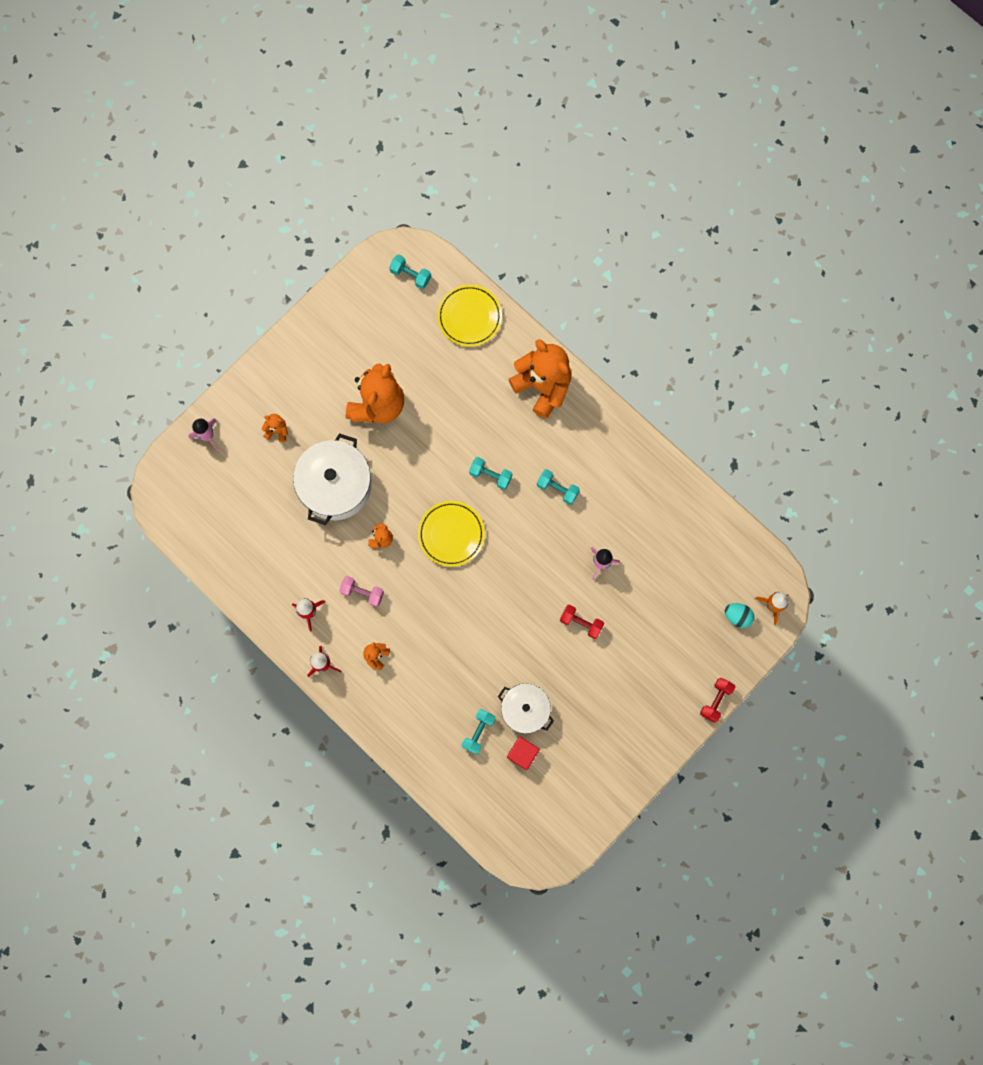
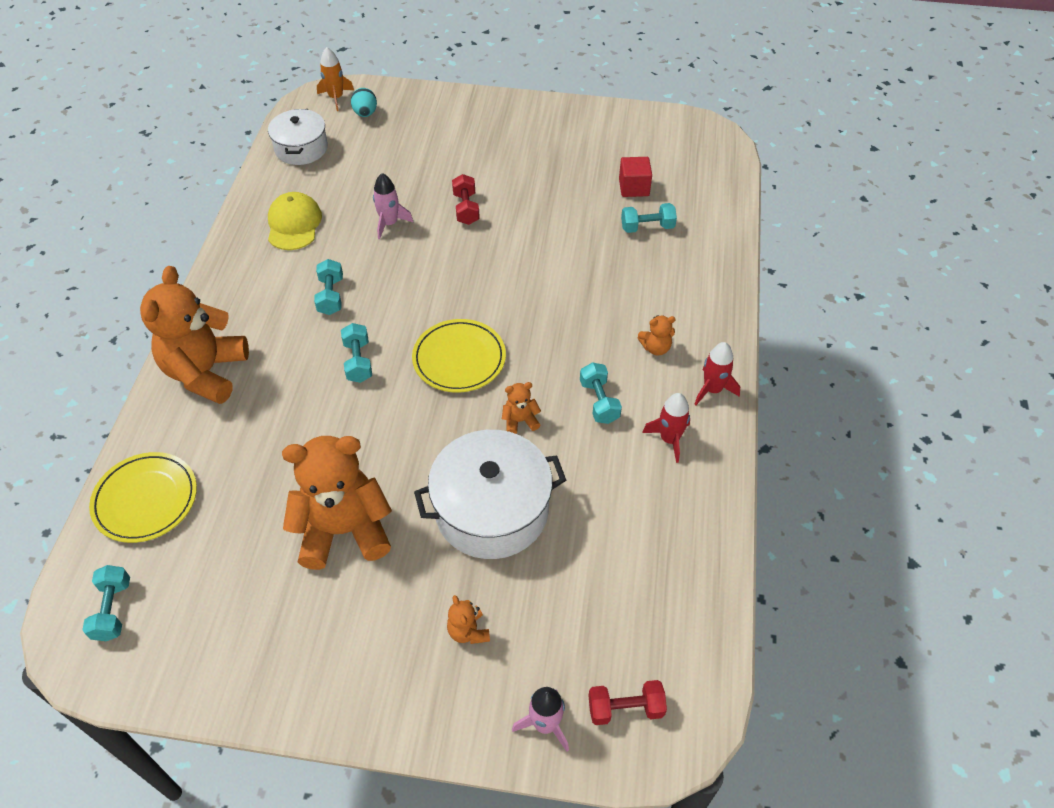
camera: 125 degrees left, 25 degrees down
(362, 593) = (599, 401): pink dumbbell -> turquoise dumbbell
(525, 710) = (591, 206): white pot -> white pot (301, 148)
(643, 501) = (294, 224): none -> yellow cap
(716, 701) = (458, 94): red dumbbell -> red dumbbell (625, 708)

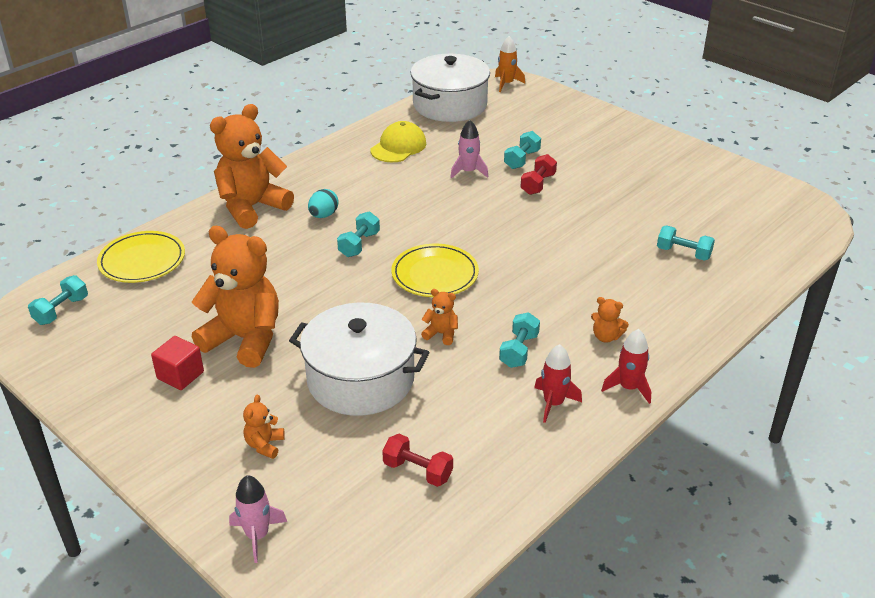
camera: 35 degrees right, 15 degrees down
(301, 148) = (450, 105): white pot -> white pot, size x1.60
(331, 296) = (380, 198): turquoise dumbbell -> turquoise dumbbell (522, 159)
(365, 113) = (519, 100): turquoise egg -> turquoise egg (323, 215)
(625, 708) = (328, 562): red dumbbell -> red dumbbell (417, 471)
(634, 187) = (698, 222): red cube -> red cube (180, 375)

